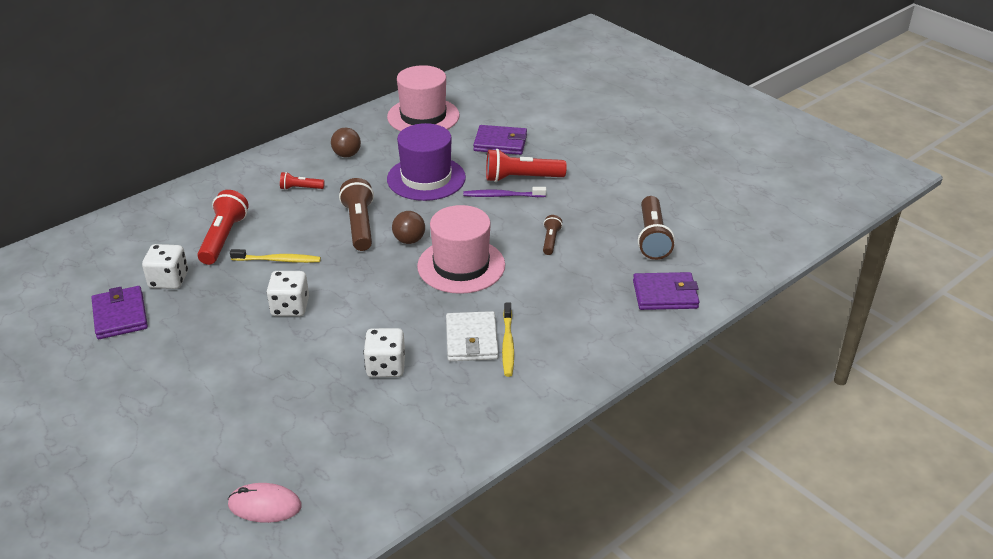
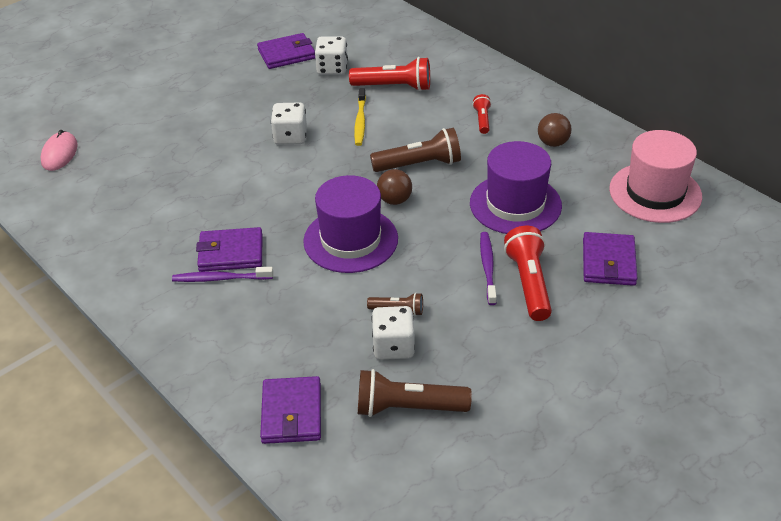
camera: 90 degrees right, 5 degrees up
(386, 367) = (201, 200): white dice -> white dice (393, 346)
(461, 266) = (350, 240): pink hat -> purple hat
(471, 340) = (231, 253): white wallet -> purple wallet
(507, 344) = (220, 278): yellow toothbrush -> purple toothbrush

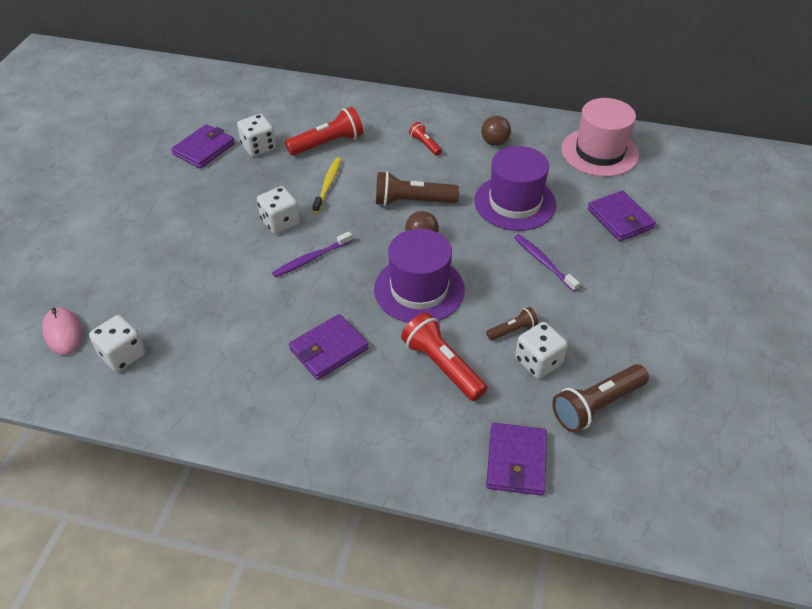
camera: 35 degrees left, 5 degrees up
(83, 187) = (123, 355): none -> white dice
(220, 278) = (342, 377): purple toothbrush -> purple toothbrush (311, 259)
(292, 413) = (516, 461): purple wallet -> purple wallet turned 45 degrees clockwise
(360, 121) = (328, 184): yellow toothbrush -> yellow toothbrush turned 135 degrees counterclockwise
(419, 165) = (412, 201): brown flashlight -> brown flashlight turned 135 degrees counterclockwise
(529, 283) = (584, 261): red flashlight -> red flashlight (442, 365)

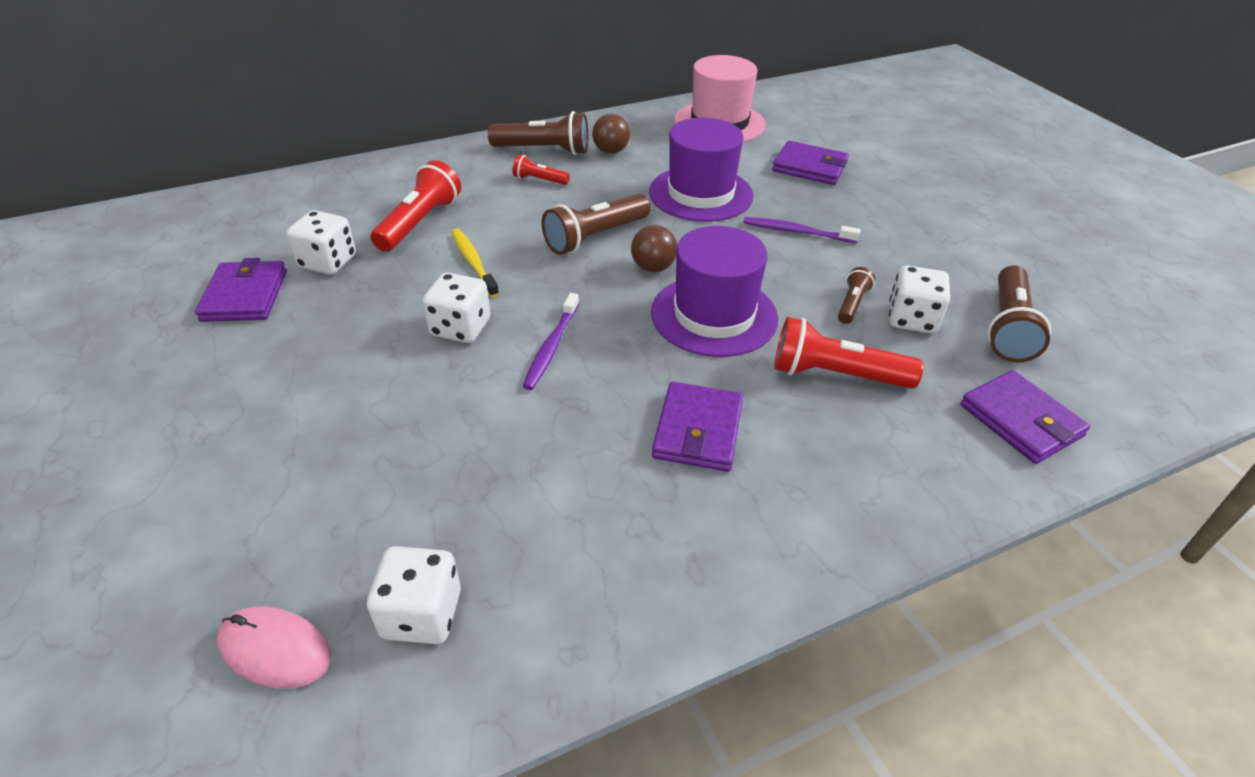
camera: 40 degrees left, 5 degrees down
(452, 123) = (544, 150): none -> brown flashlight

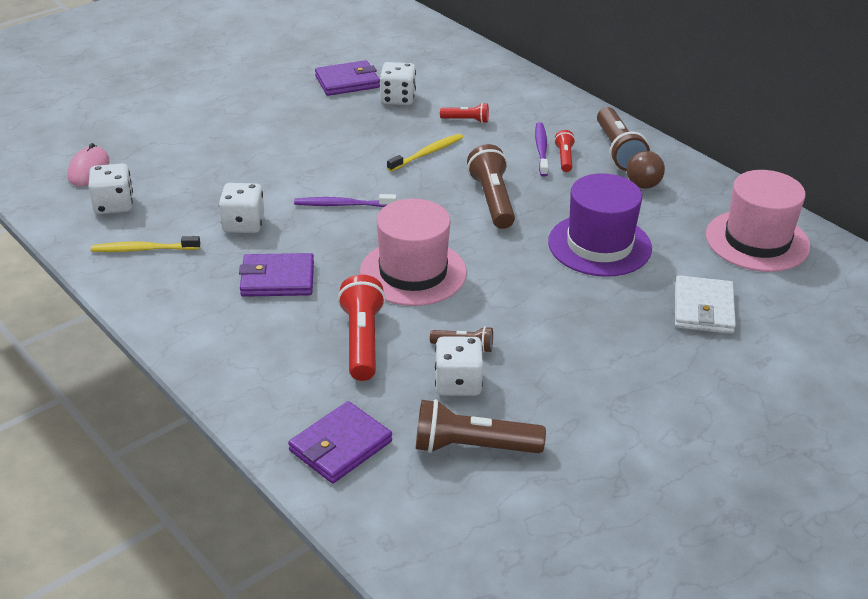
camera: 75 degrees right, 5 degrees down
(420, 223) = (466, 120): red flashlight -> red flashlight, size x0.54
(460, 328) = (348, 165): white dice -> white dice (243, 224)
(575, 580) = (143, 249): none -> yellow toothbrush
(595, 237) = (492, 200): brown flashlight -> brown flashlight turned 45 degrees clockwise
(653, 267) = (464, 234): brown ball -> none
(714, 315) = (413, 272): purple hat -> pink hat
(796, 232) = (567, 307): purple toothbrush -> purple toothbrush (541, 149)
(809, 167) = (703, 309): purple wallet -> white wallet

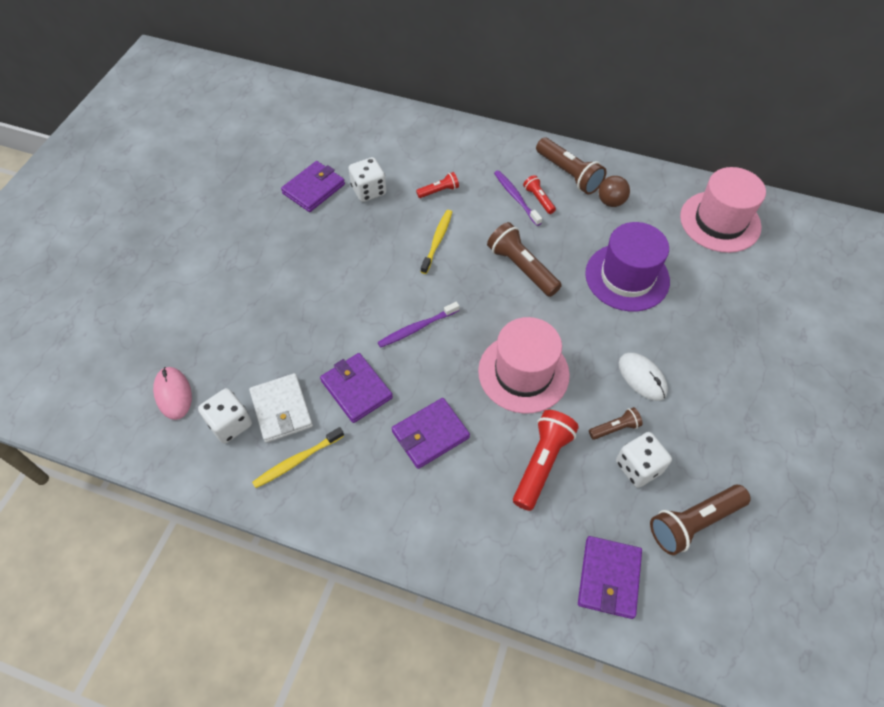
camera: 30 degrees left, 20 degrees up
(243, 224) = (356, 389): white dice -> purple wallet
(362, 340) = (542, 463): red flashlight -> red flashlight turned 60 degrees clockwise
(534, 322) = (642, 377): none -> white mouse
(703, 309) = (735, 305): white wallet -> white wallet (281, 409)

